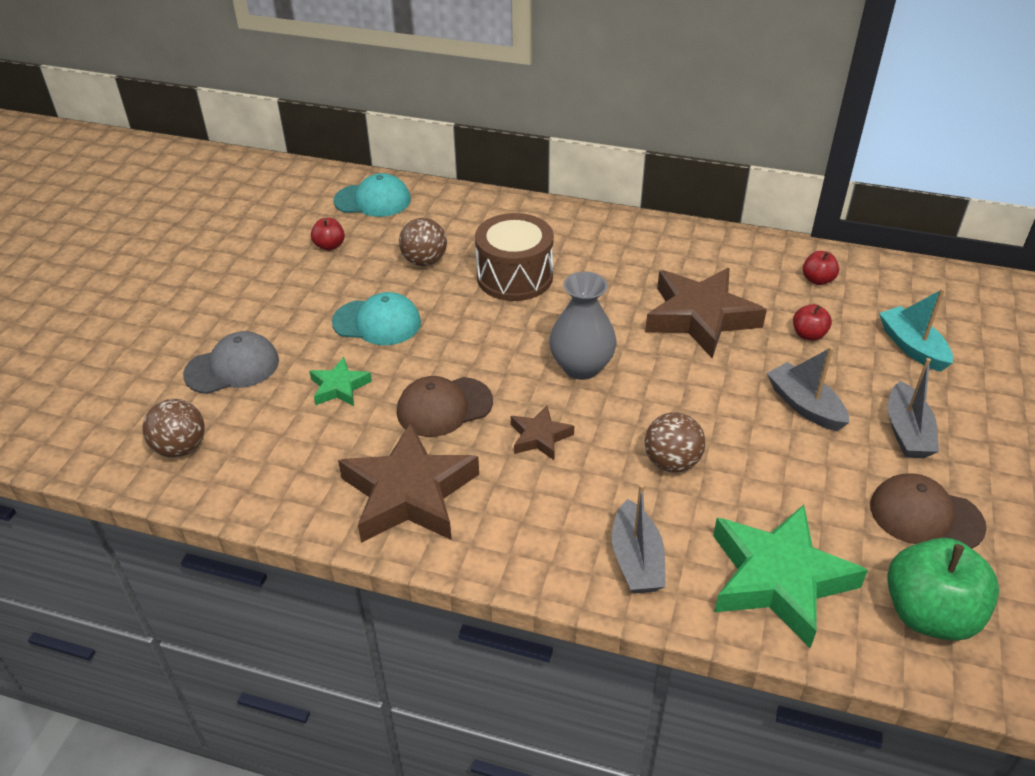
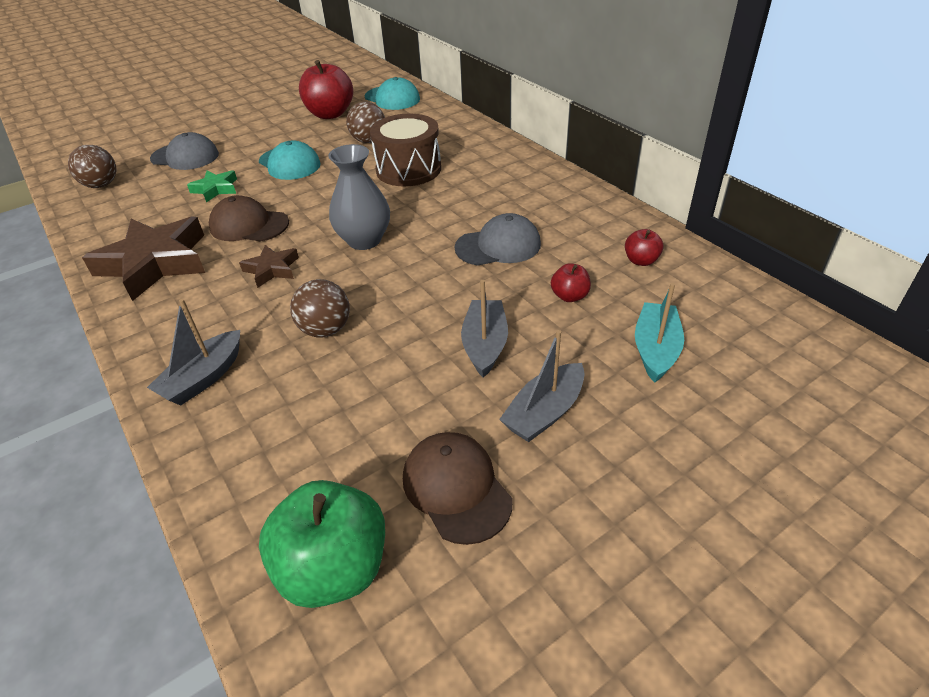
camera: 40 degrees right, 0 degrees up
(329, 246) = (330, 114): red apple -> red apple, size x2.07
(700, 317) = (498, 246): brown star -> grey cap
(778, 579) = (267, 455): green star -> none

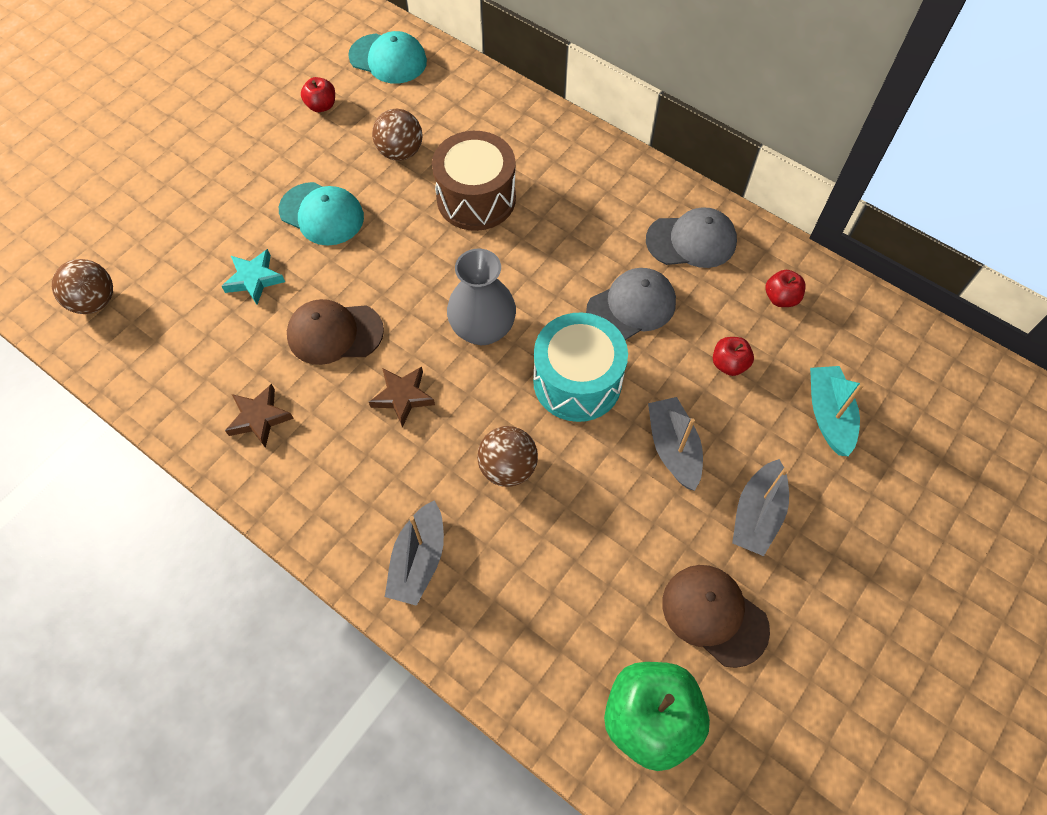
camera: 20 degrees left, 20 degrees up
(155, 263) = (259, 418): brown star -> brown star, size x0.49
(185, 156) = (173, 226): grey cap -> grey cap (691, 241)
(215, 189) = (254, 279): green star -> turquoise star
(330, 114) = (321, 106): red apple -> red apple, size x0.48
(423, 284) = (577, 381): none -> turquoise drum

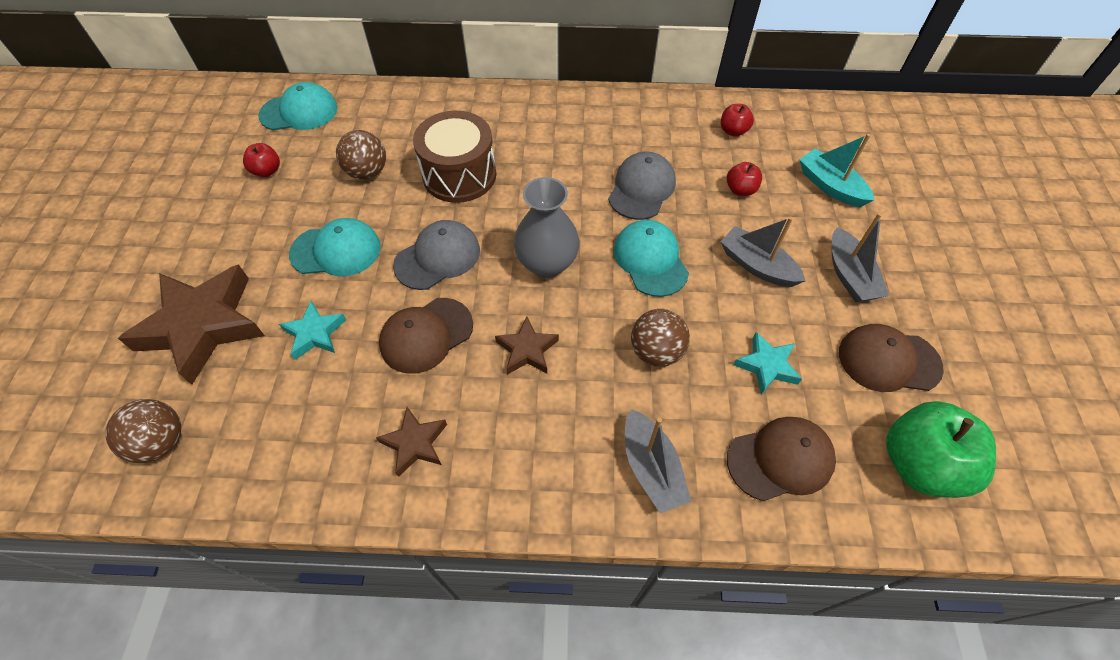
camera: 35 degrees left, 5 degrees down
(181, 222) = (202, 326): none -> brown star
(530, 628) = (780, 459): none -> brown cap
(577, 381) = (650, 260): turquoise drum -> turquoise cap
(594, 544) = (767, 366): none -> turquoise star
(691, 241) = (642, 125): grey cap -> grey cap (437, 257)

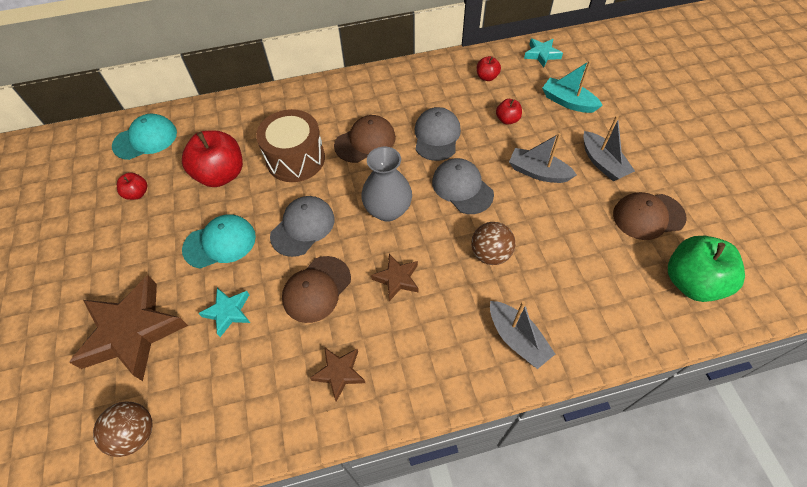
camera: 15 degrees left, 0 degrees up
(367, 172) = (221, 174): brown ball -> red apple
(650, 260) = (462, 188): turquoise cap -> grey cap
(767, 366) = (570, 242): turquoise star -> turquoise star (542, 54)
(780, 459) = (601, 306): brown cap -> brown cap (365, 141)

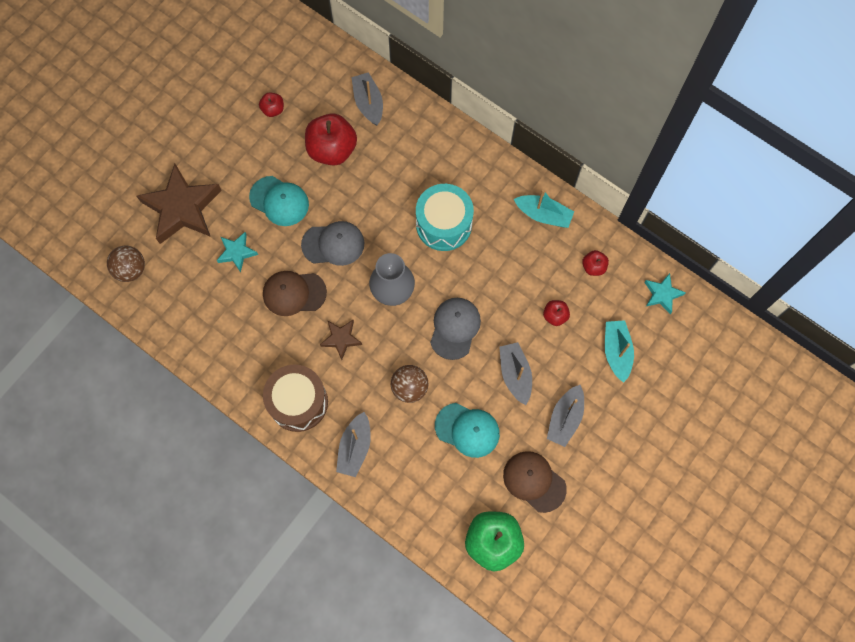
camera: 50 degrees right, 15 degrees up
(145, 139) = (320, 67): turquoise cap -> turquoise cap (467, 430)
(213, 127) = (368, 103): none -> grey boat
(295, 159) = (387, 188): brown drum -> brown drum (298, 402)
(339, 373) = (249, 354): brown star -> none
(365, 141) = (444, 224): brown cap -> turquoise drum
(418, 80) = (543, 215): none -> turquoise boat
(436, 136) = (492, 273): grey cap -> none

